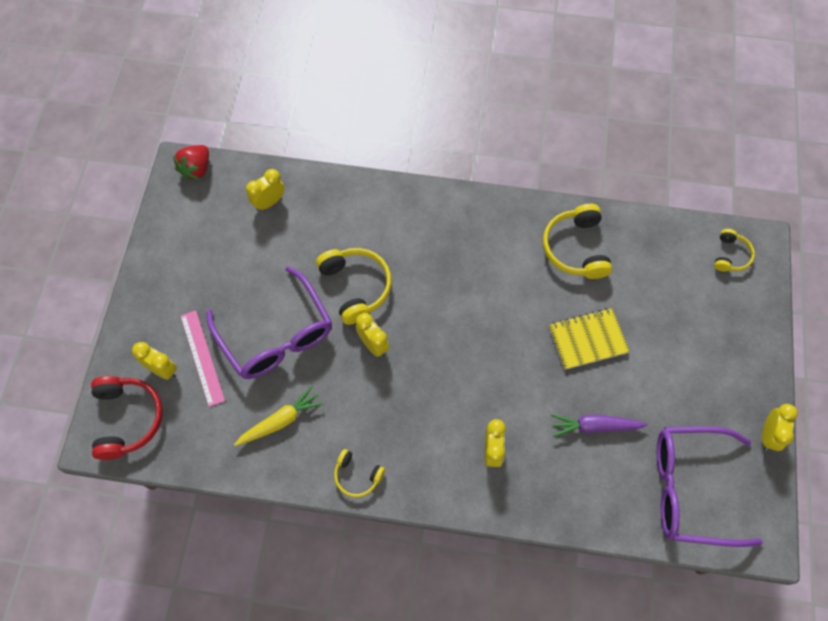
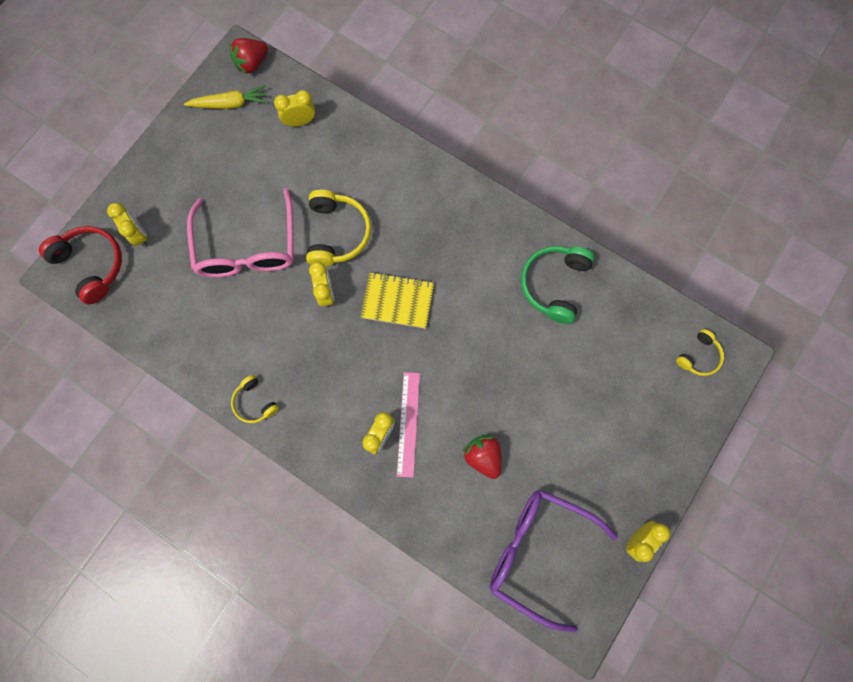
camera: 25 degrees right, 10 degrees up
(127, 419) = (91, 265): red headphones -> red headphones turned 60 degrees counterclockwise
(202, 357) = (176, 239): pink ruler -> pink ruler (408, 424)
(276, 335) = (247, 247): purple glasses -> pink glasses
(280, 421) = (214, 324): yellow carrot -> yellow carrot (230, 104)
(576, 248) = (554, 285): yellow headphones -> green headphones
(587, 340) = (519, 375): yellow notebook -> yellow notebook (397, 301)
(595, 426) = (483, 456): purple carrot -> red strawberry

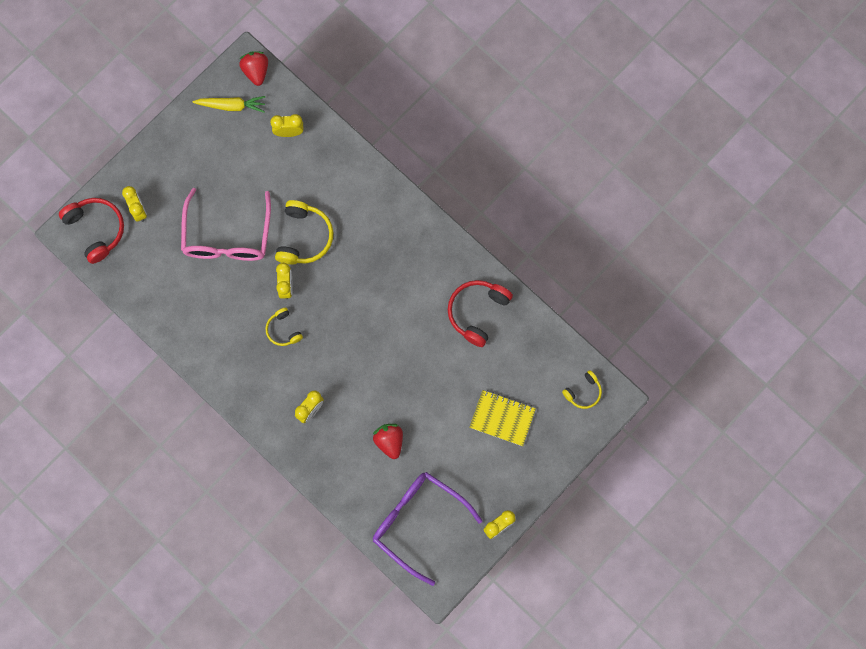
camera: 10 degrees right, 0 degrees up
(252, 63) = (256, 71): red strawberry -> red strawberry turned 105 degrees clockwise
(255, 402) = (214, 367): yellow headphones -> yellow headphones (283, 330)
(397, 301) = (344, 304): yellow notebook -> yellow notebook (502, 418)
(408, 424) = (334, 405): pink ruler -> none
(554, 285) = (477, 312): green headphones -> red headphones

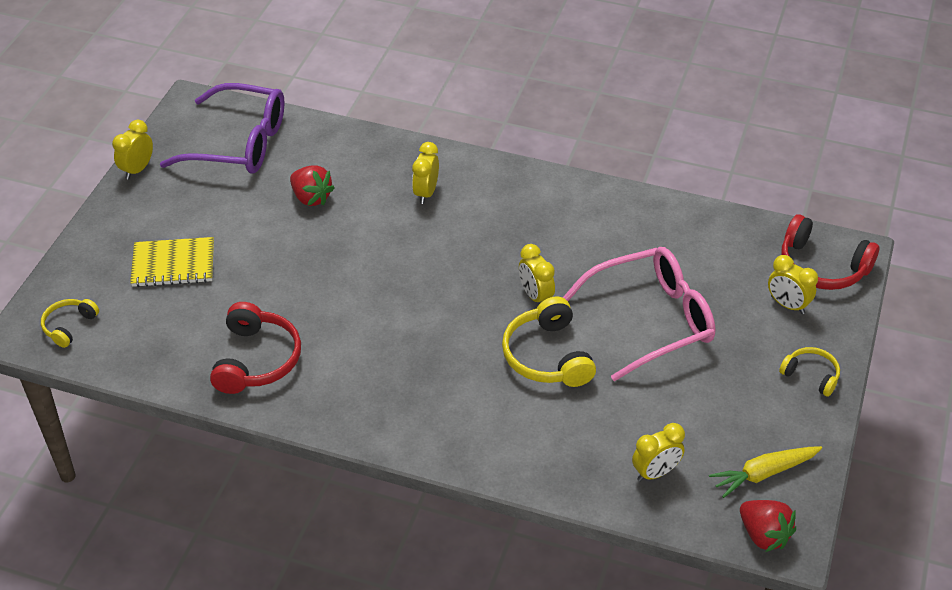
camera: 155 degrees right, 30 degrees down
(227, 236) = (651, 320): pink glasses -> pink glasses turned 90 degrees clockwise
(283, 330) = (509, 253): yellow headphones -> yellow headphones (811, 375)

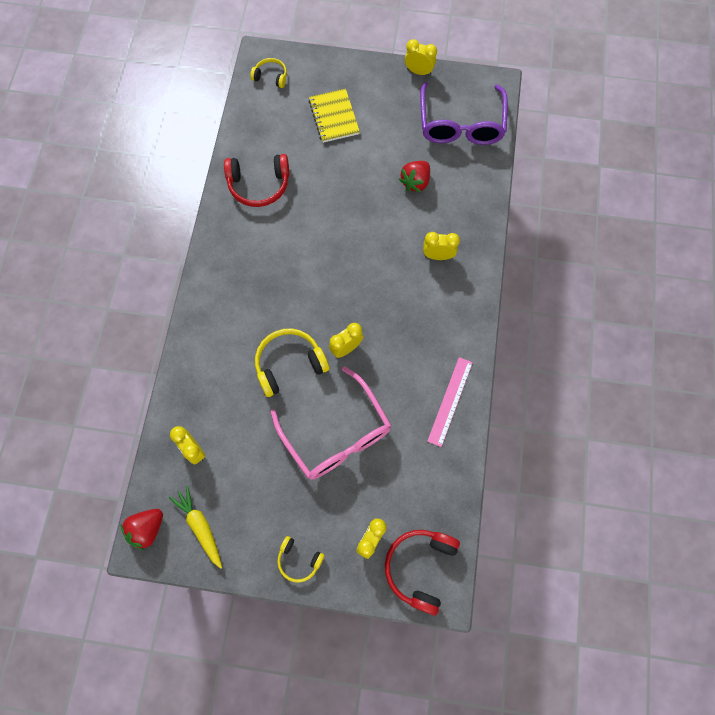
camera: 80 degrees right, 25 degrees up
(623, 211) = (450, 401): none -> pink ruler
(811, 375) = (299, 560): yellow headphones -> yellow headphones turned 90 degrees clockwise

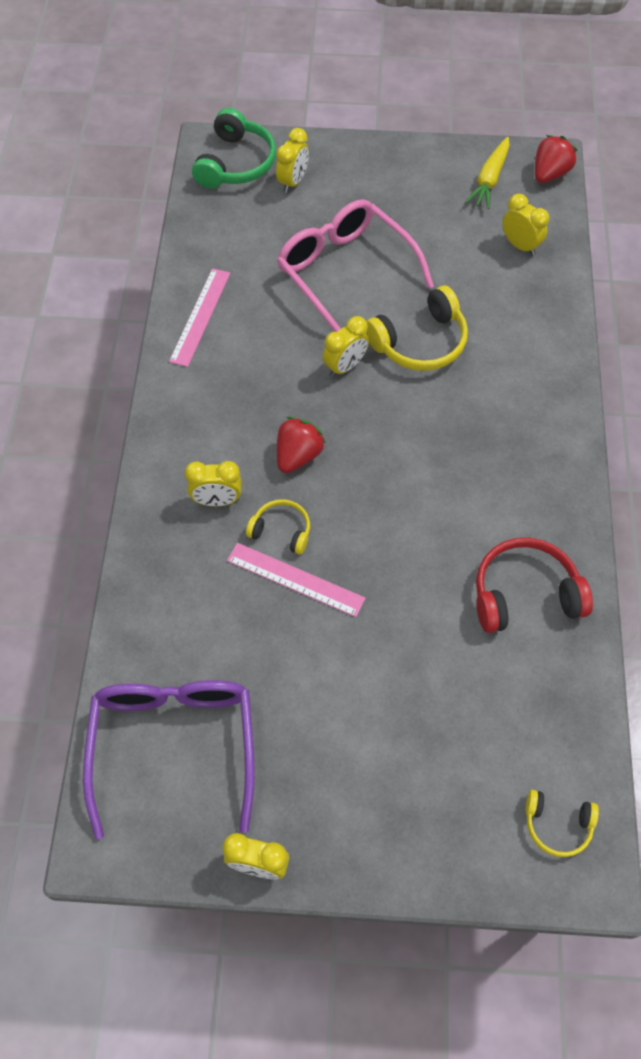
camera: 175 degrees right, 10 degrees down
(200, 527) = (489, 179): yellow carrot -> yellow carrot turned 60 degrees clockwise
(299, 560) = (372, 160): yellow headphones -> yellow headphones (281, 531)
(334, 117) = (416, 741): yellow notebook -> none
(391, 204) = (295, 579): none -> pink ruler
(415, 182) = (256, 621): red strawberry -> red strawberry (298, 455)
(420, 567) = (235, 163): red headphones -> green headphones

